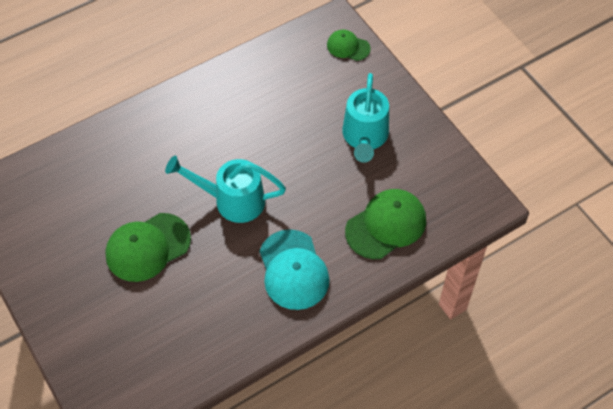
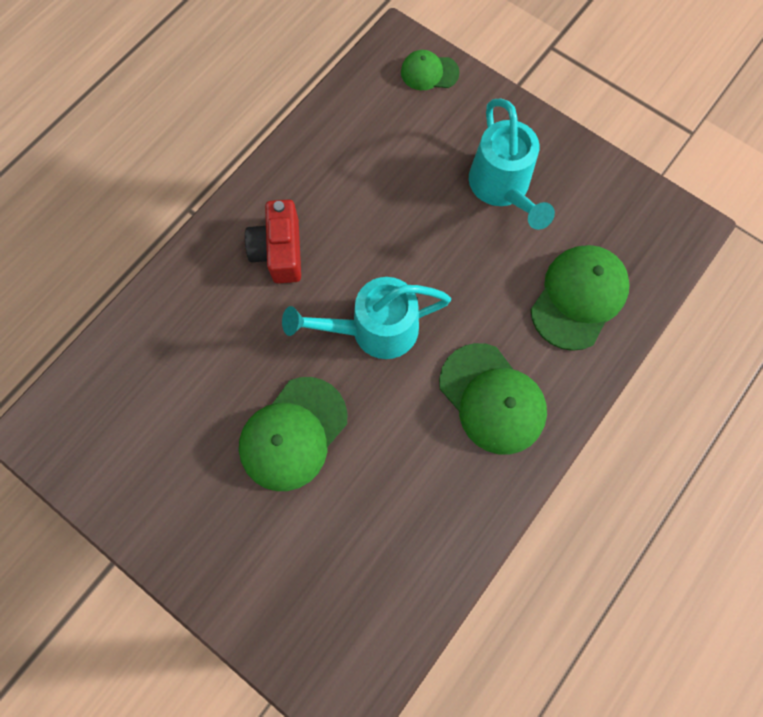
camera: 20 degrees left, 15 degrees up
(190, 131) = (279, 251): none -> red camera
(293, 270) = (492, 399): turquoise cap -> green cap

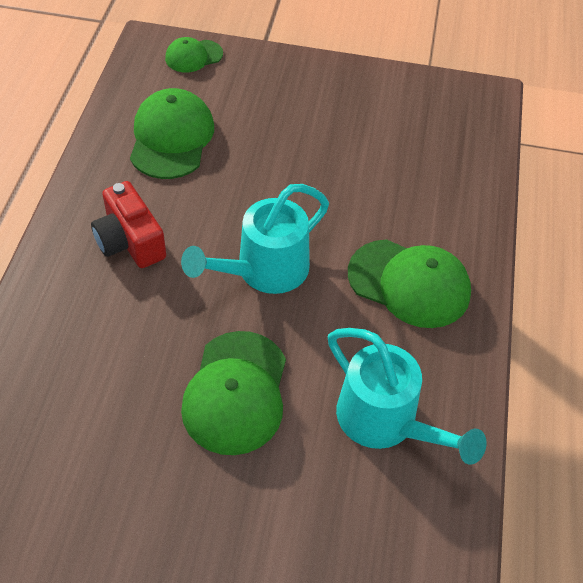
camera: 30 degrees left, 20 degrees down
(502, 188) = (313, 119): turquoise watering can -> turquoise watering can (385, 422)
(579, 297) = (433, 177): green cap -> green cap (171, 138)

